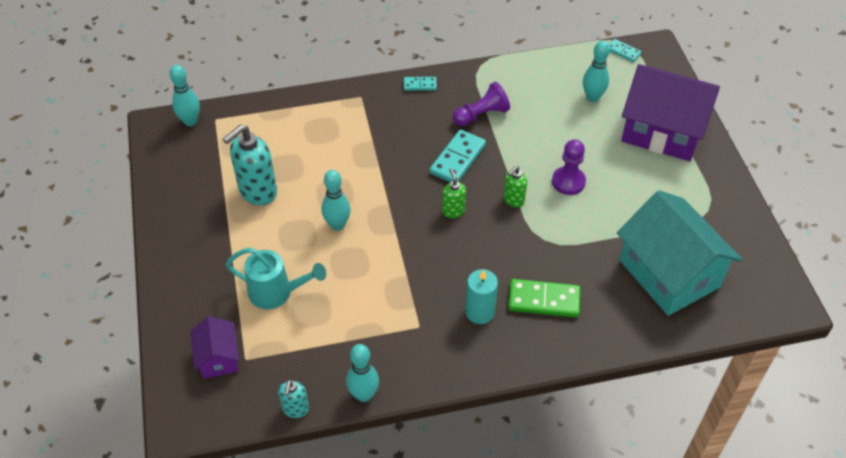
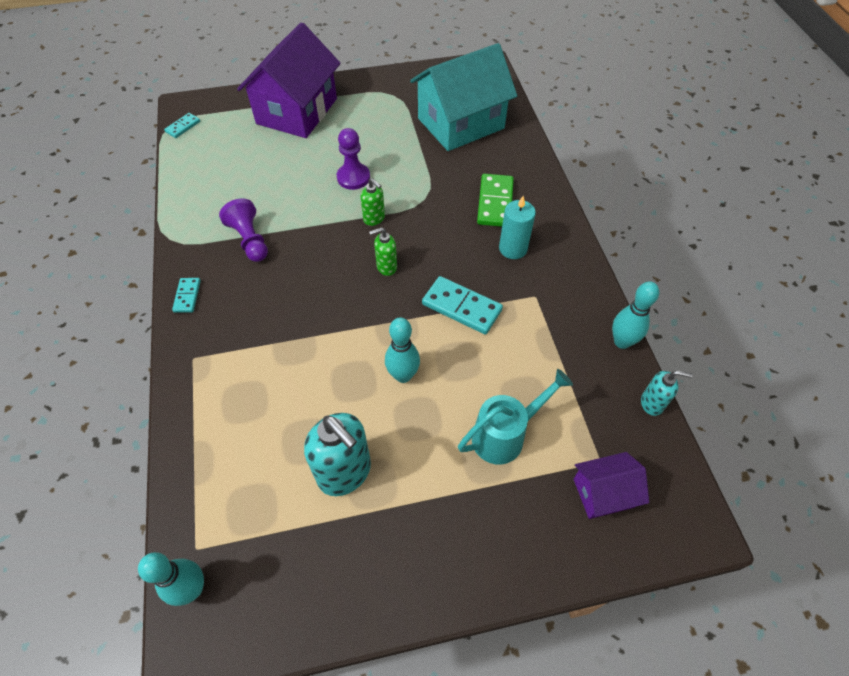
camera: 90 degrees left, 5 degrees up
(276, 293) = (504, 435): turquoise watering can -> turquoise watering can turned 45 degrees clockwise
(457, 159) = (312, 262): turquoise domino -> turquoise domino (461, 307)
(592, 97) = (243, 153): turquoise bowling pin -> none

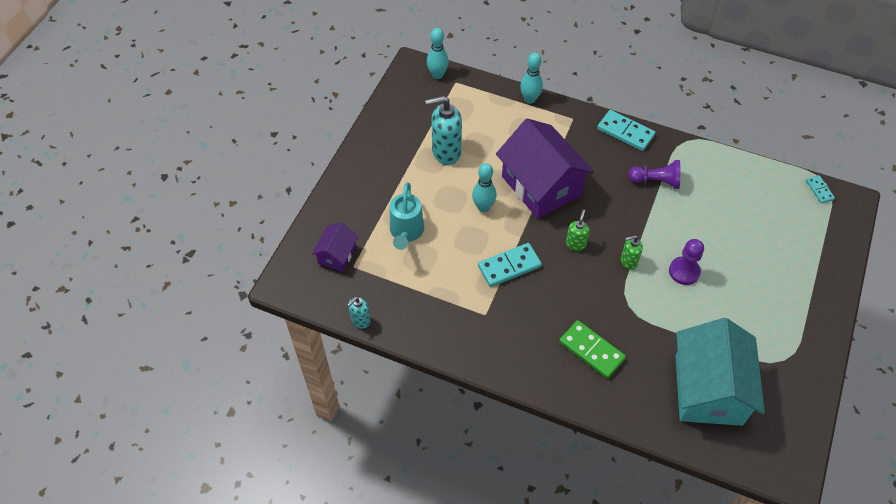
camera: 125 degrees right, 0 degrees up
(187, 296) = (625, 132): turquoise domino -> turquoise domino, size x1.80
(297, 111) = (799, 274): purple house -> purple house (541, 186)
(513, 248) = (536, 330): turquoise candle -> none
(622, 342) = (411, 339): turquoise bowling pin -> turquoise bowling pin (530, 99)

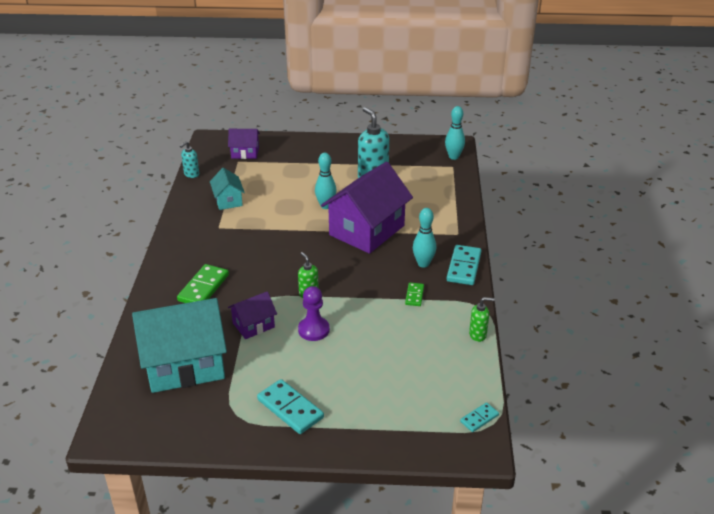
camera: 70 degrees right, 20 degrees down
(360, 320) = (191, 174): turquoise soap dispenser -> turquoise soap dispenser turned 75 degrees counterclockwise
(406, 232) = (281, 176): turquoise watering can -> none
(434, 294) = (228, 200): none -> turquoise house
(509, 266) = (271, 230): turquoise domino -> turquoise domino (290, 408)
(530, 99) = (462, 206): turquoise bowling pin -> turquoise bowling pin (423, 264)
(575, 244) = (312, 260): green soap dispenser -> green soap dispenser (478, 335)
(655, 181) = (414, 295): purple pawn -> green domino
(664, 319) = (253, 325): none -> purple house

